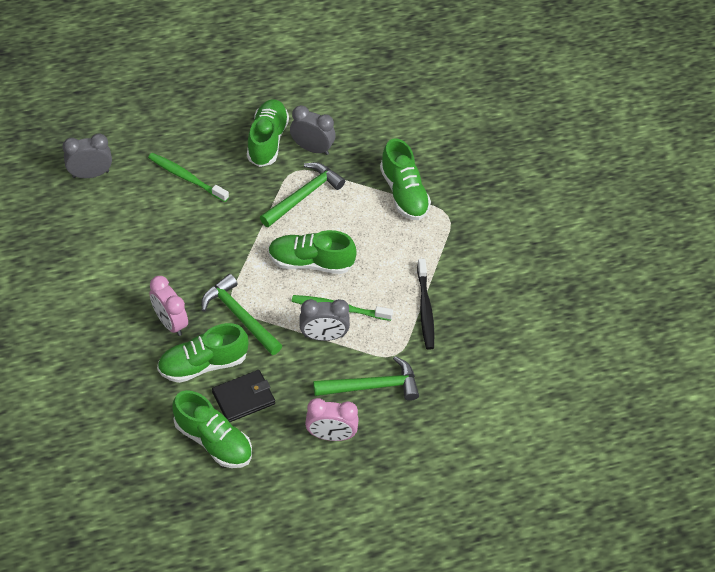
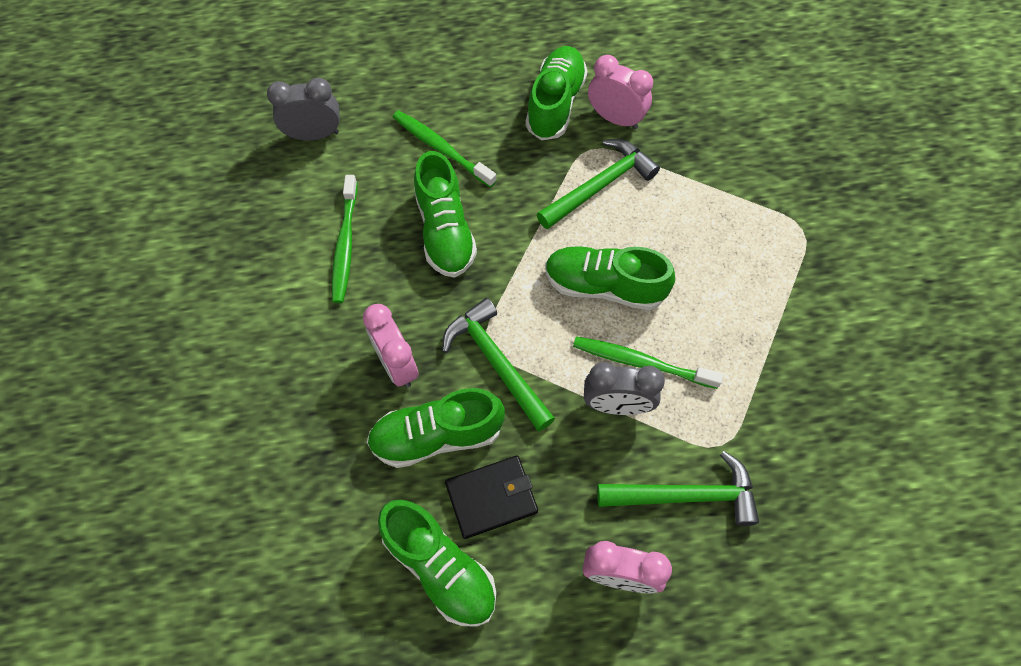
camera: 10 degrees right, 10 degrees up
(124, 247) = (345, 244): none -> green toothbrush
(312, 148) = (615, 118): grey clock -> pink clock
(404, 193) = (740, 192): green shoe -> green shoe (445, 231)
(425, 308) = (768, 372): black toothbrush -> none

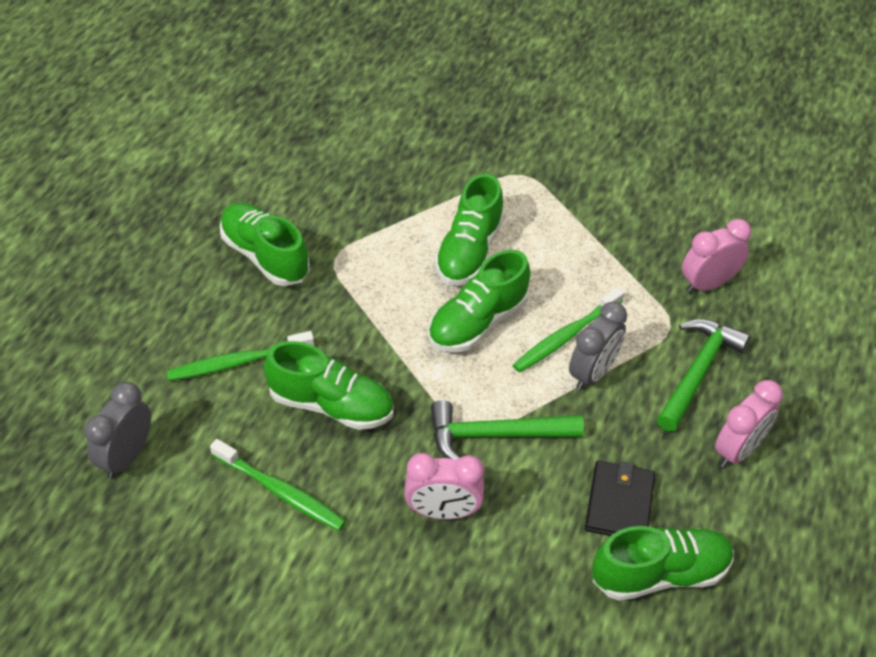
camera: 60 degrees left, 15 degrees down
(437, 436) = (535, 515): green shoe -> green shoe (469, 251)
(600, 186) = (377, 272): green hammer -> none
(615, 118) = (318, 225): pink clock -> pink clock (707, 284)

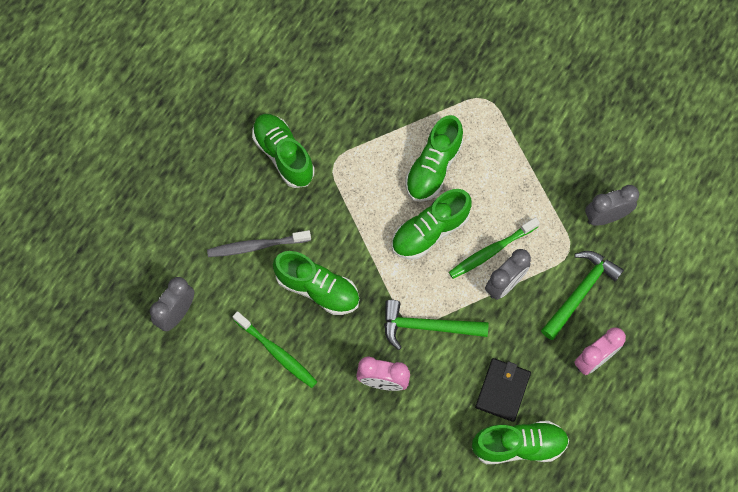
camera: 10 degrees right, 20 degrees up
(238, 362) = (257, 246): green toothbrush -> grey toothbrush
(707, 284) = (605, 217): pink clock -> grey clock

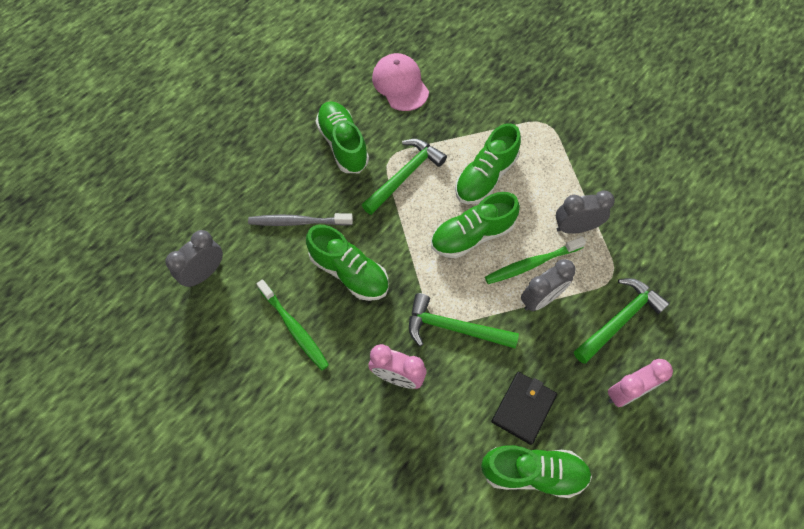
camera: 10 degrees right, 5 degrees down
(329, 77) = (400, 84): none -> pink cap
(353, 179) = (405, 175): none -> green hammer
(605, 217) = (653, 249): grey clock -> grey clock (575, 227)

